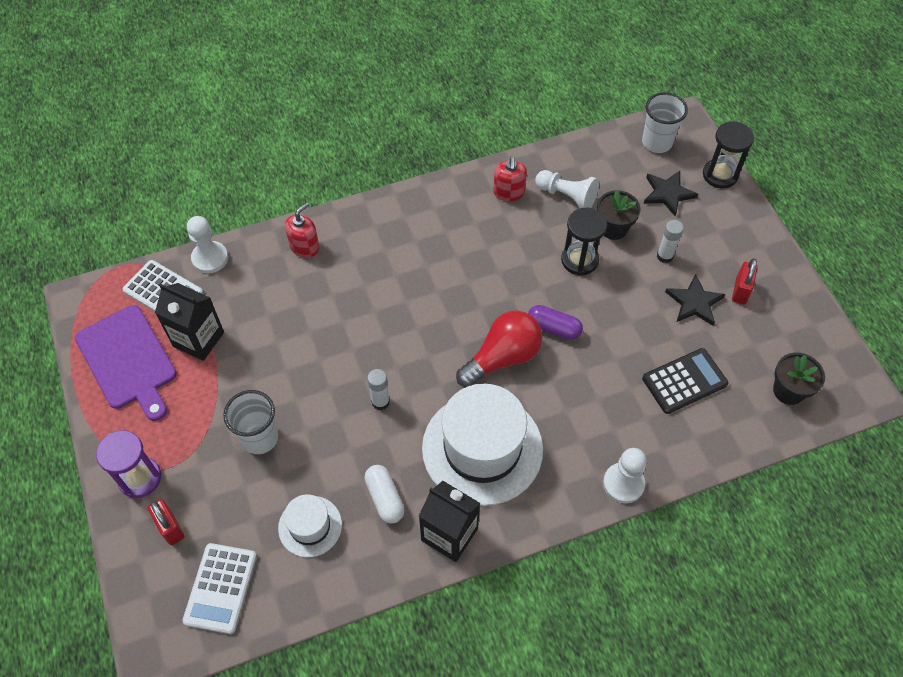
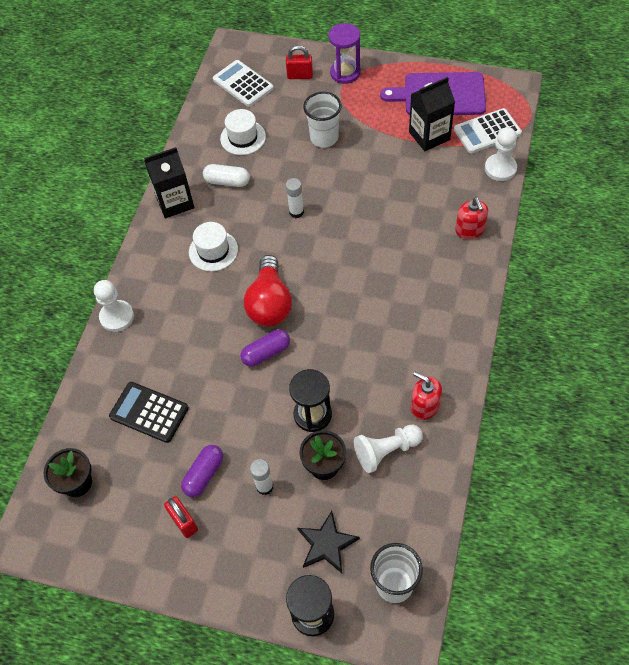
camera: 130 degrees right, 0 degrees up
(482, 448) = (213, 251): white hat -> white hat, size x0.50
(684, 381) = (149, 412): black calculator -> black calculator turned 105 degrees clockwise
(694, 302) = (204, 475): black star -> purple capsule

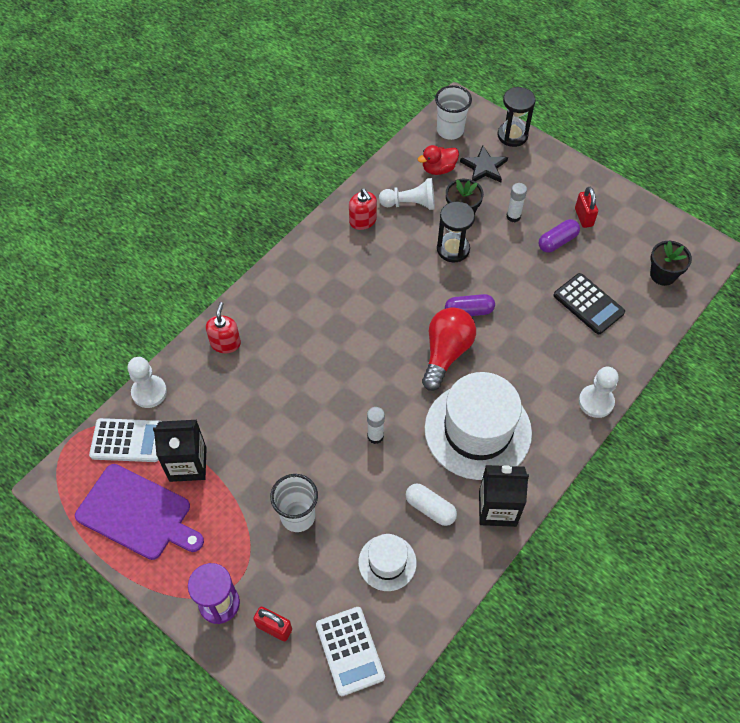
camera: 160 degrees left, 0 degrees up
(213, 251) = (477, 430): white hat -> white hat, size x1.98
(379, 515) = (438, 169): none -> red duck

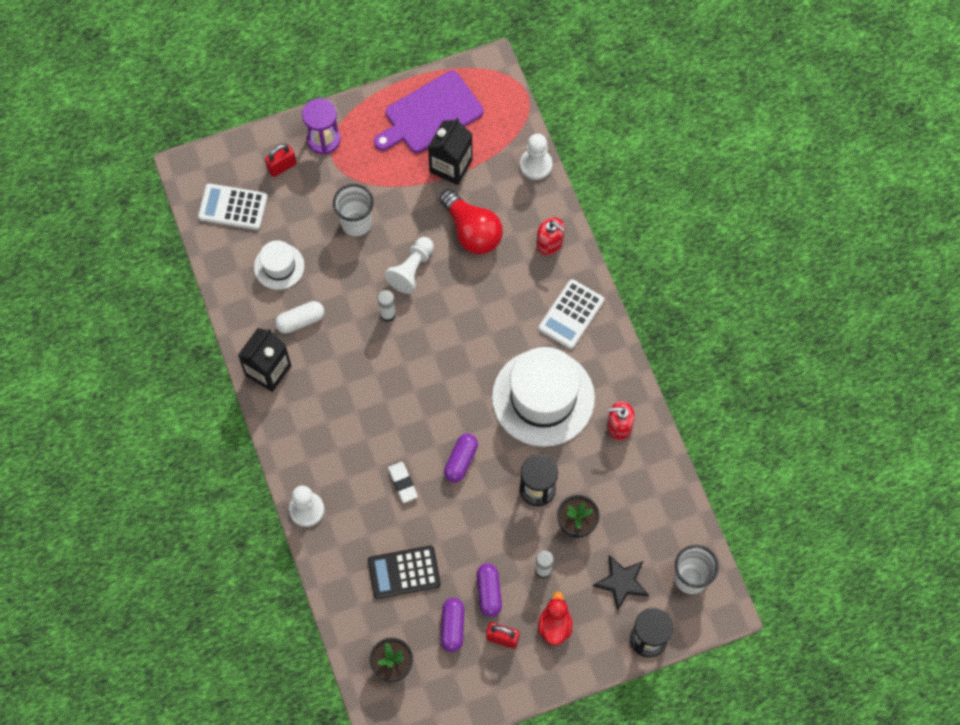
camera: 120 degrees right, 10 degrees up
(127, 440) = (499, 132): white calculator -> white calculator (571, 314)
(410, 204) = (615, 481): white pawn -> white pawn (411, 270)
(438, 169) = (644, 535): red duck -> red duck (554, 625)
(446, 353) = (430, 415): red light bulb -> red light bulb (472, 231)
(477, 430) = (342, 396): white hat -> white hat (543, 398)
(518, 343) = (402, 483): none -> white eraser
(602, 251) = (452, 627): none -> purple capsule

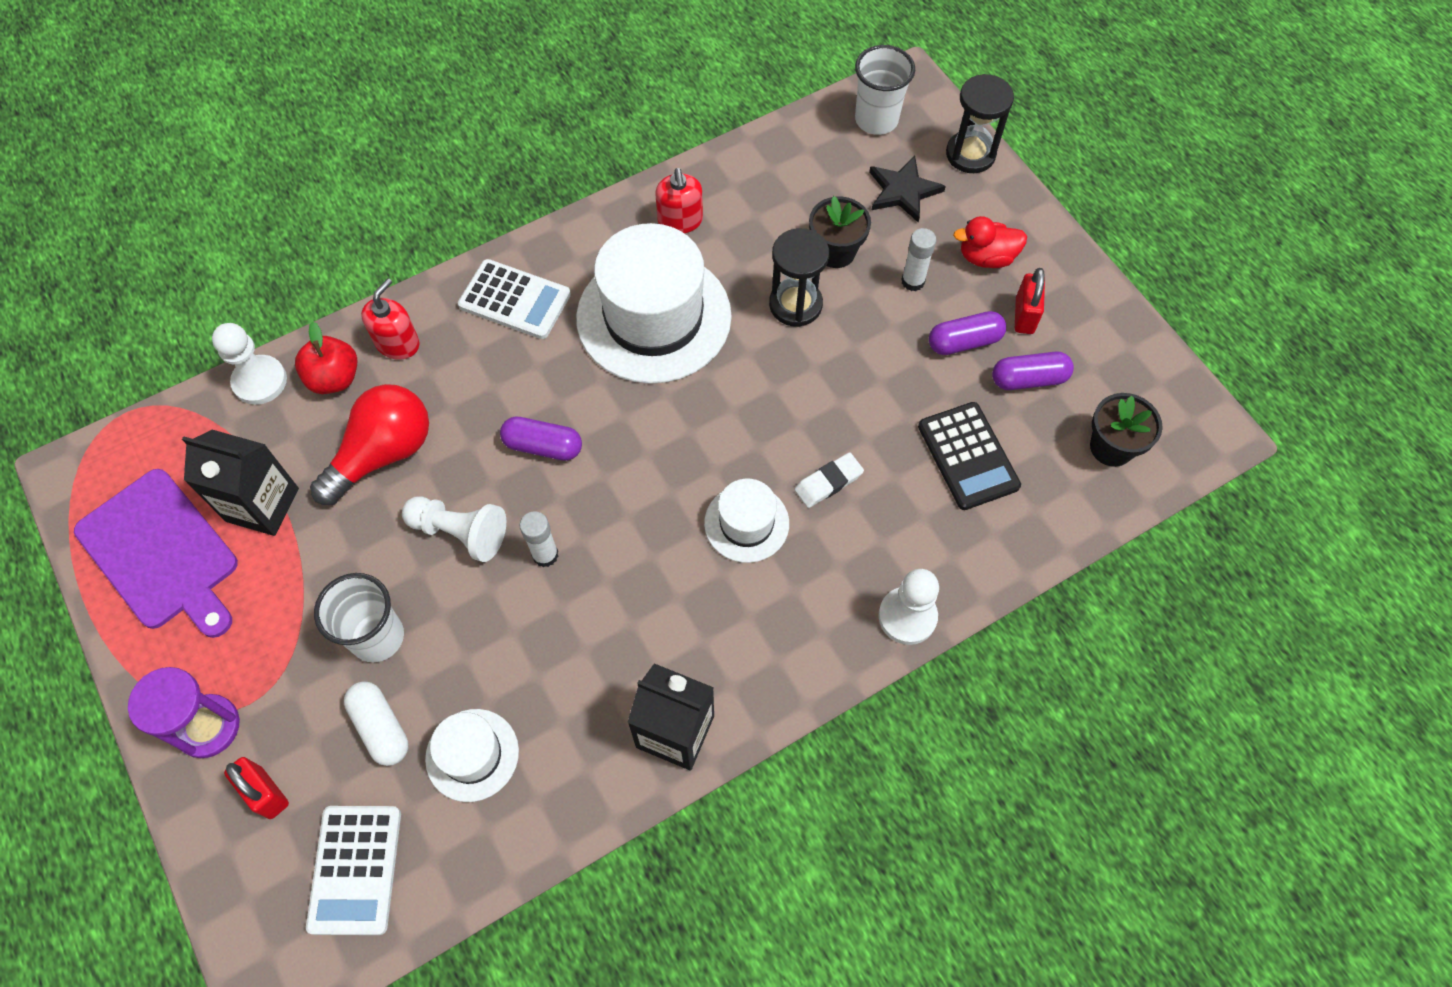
camera: 100 degrees left, 5 degrees down
(300, 321) = (574, 695): white capsule -> white capsule (381, 727)
(385, 430) = (746, 523): none -> white hat
(461, 461) = (775, 408): purple capsule -> purple capsule (543, 446)
(530, 206) = (334, 378): none -> red apple

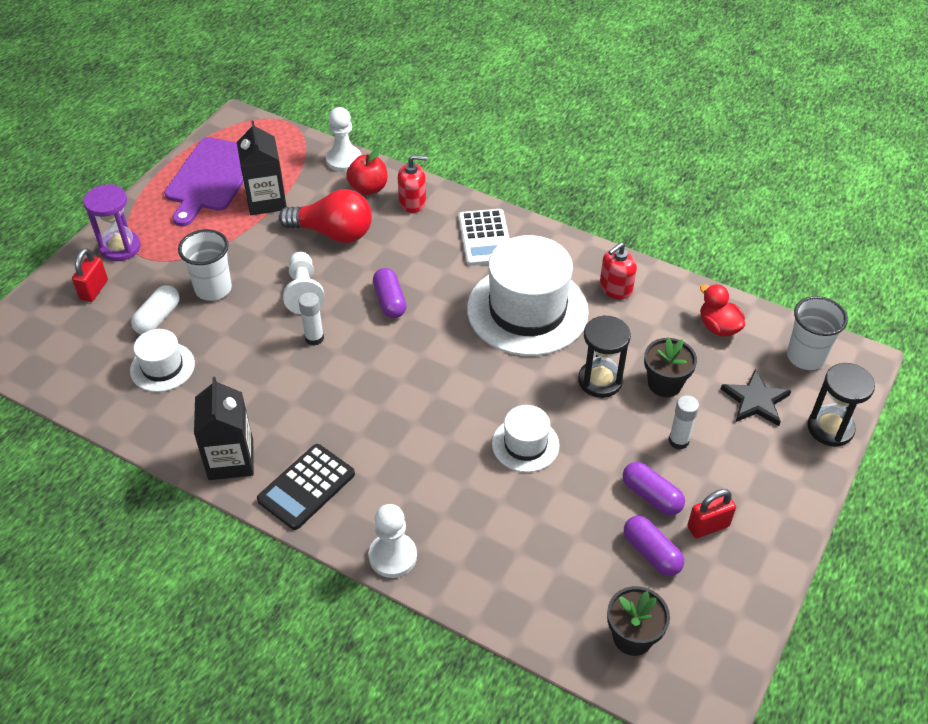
camera: 60 degrees right, 15 degrees down
(355, 869) = (67, 349): white calculator -> none
(746, 523) = (405, 430): white hat -> white hat (525, 444)
(828, 482) = (469, 463): white eraser -> none
(968, 456) = (552, 540): black calculator -> black calculator (306, 487)
(986, 257) = (741, 479): red duck -> red duck (718, 327)

